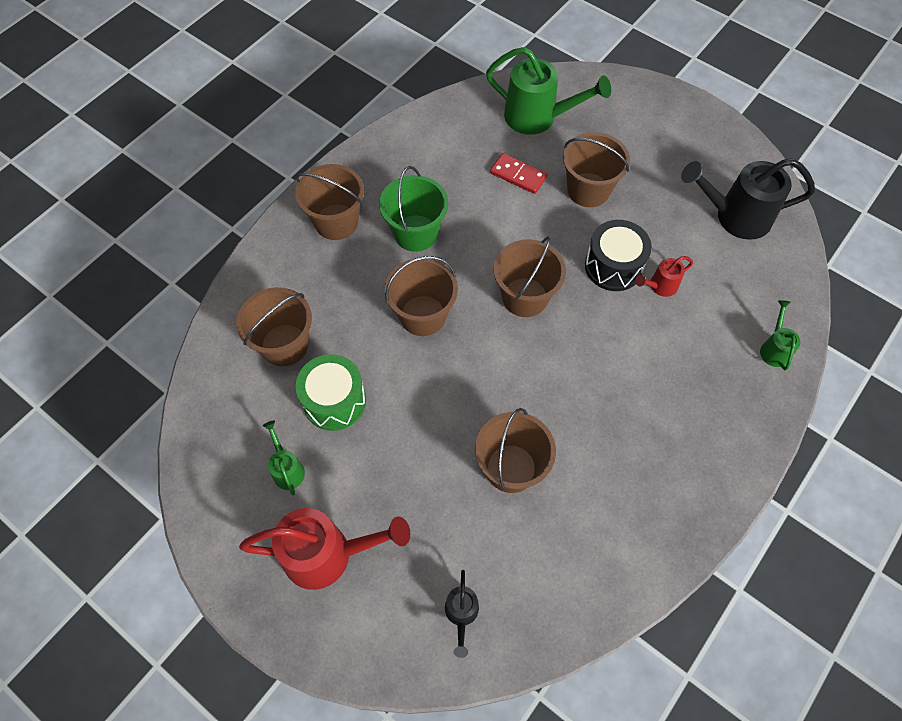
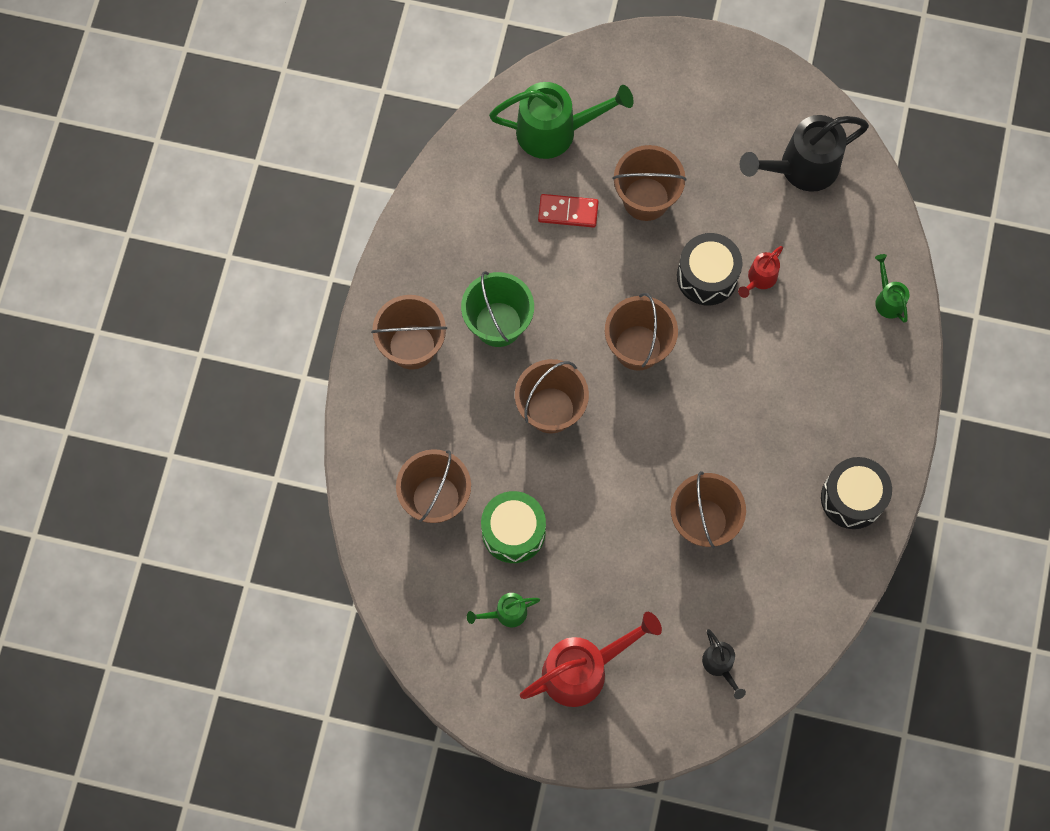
camera: 25 degrees left, 10 degrees up
(287, 469) = (506, 613): green watering can -> green watering can turned 60 degrees counterclockwise
(667, 510) = (852, 498): none -> black drum

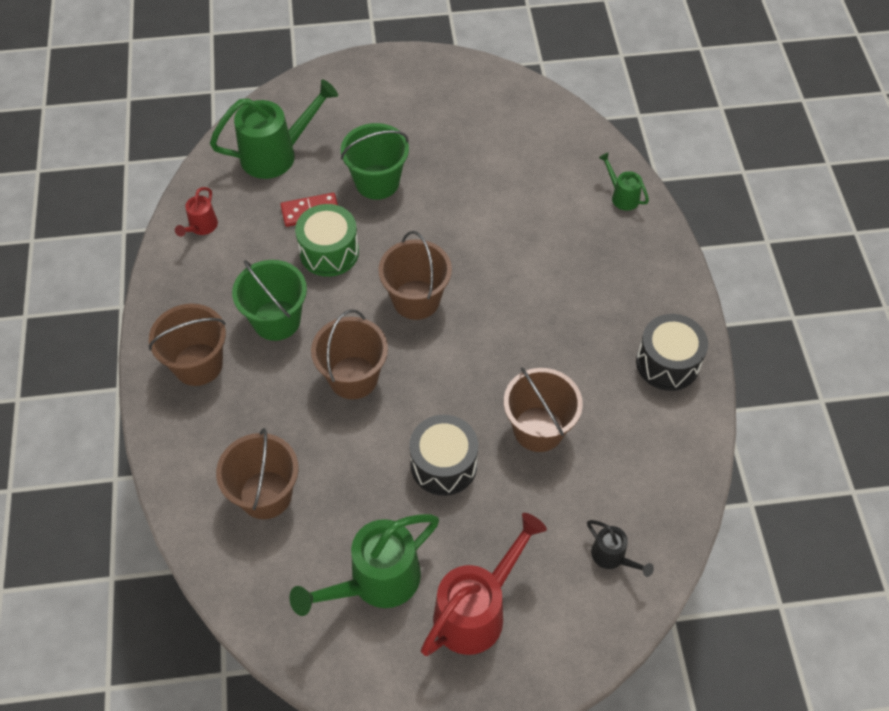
camera: 20 degrees left, 15 degrees down
(506, 613) = (375, 582): green watering can -> green watering can, size x2.01
(513, 532) = (356, 500): green drum -> green drum (329, 252)
(646, 199) = (377, 182): brown bucket -> green bucket
(707, 276) = (456, 225): black drum -> black drum (443, 465)
(759, 279) = (503, 213): red watering can -> red watering can (201, 227)
(801, 168) = (502, 122): black watering can -> none

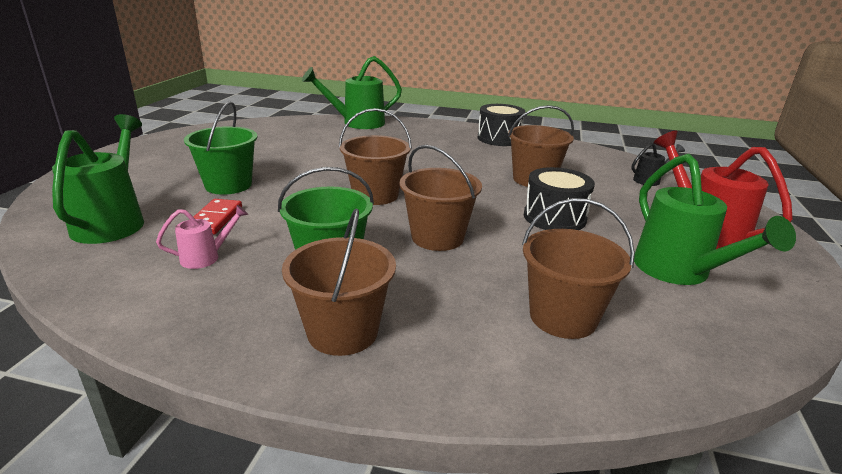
camera: 70 degrees left, 30 degrees down
(201, 227) = (134, 287): red watering can -> none
(252, 241) = (206, 257): none -> pink watering can
(329, 252) = (277, 220): green drum -> none
(622, 196) = (357, 123): green watering can -> green watering can, size x2.01

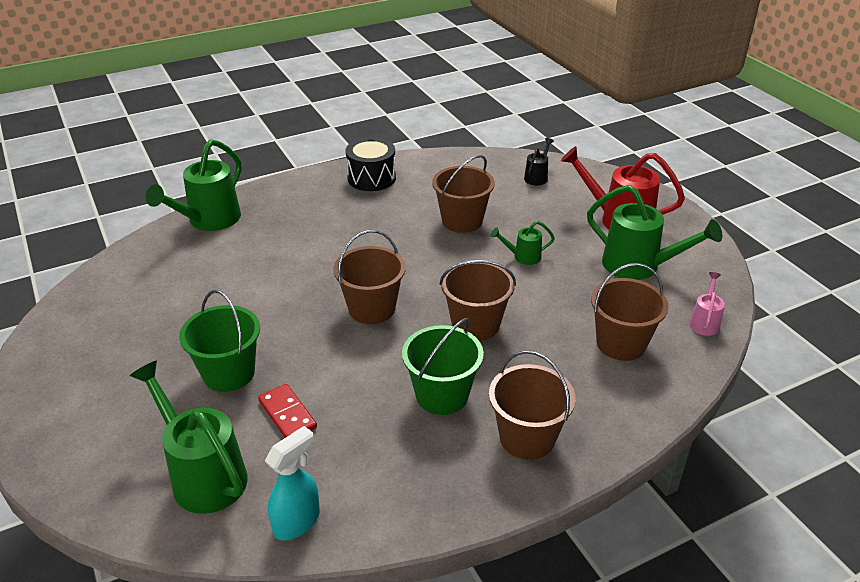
camera: 40 degrees left, 10 degrees up
(96, 276) = (297, 521): none -> turquoise spray bottle
(206, 257) = (348, 450): pink watering can -> pink watering can (704, 322)
(554, 217) = (523, 257): black drum -> green watering can

